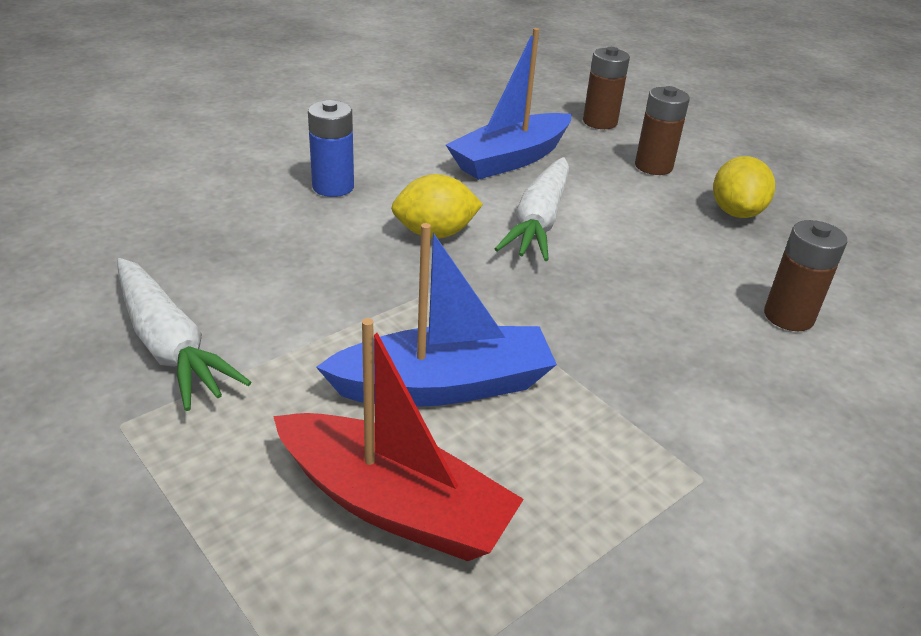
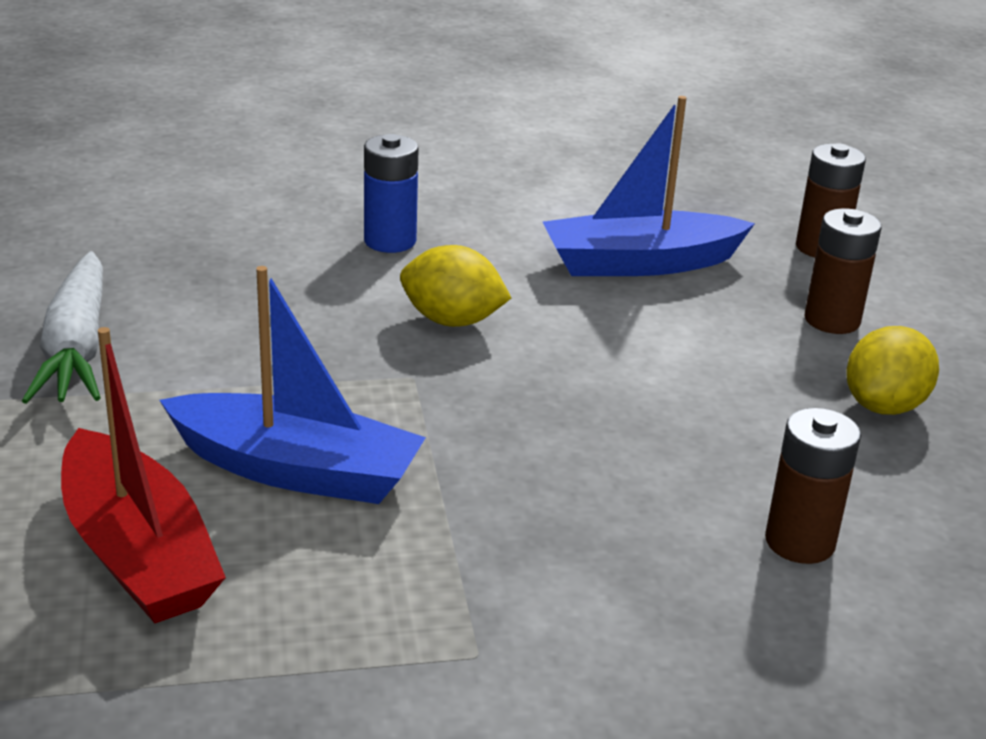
camera: 30 degrees right, 5 degrees down
(538, 221) = (593, 342): white carrot -> none

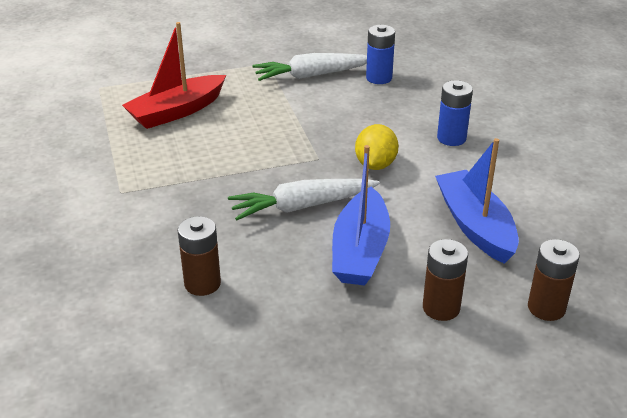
camera: 85 degrees right, 5 degrees up
(138, 275) = (379, 78): none -> blue battery
(296, 470) = (235, 137): blue boat -> blue boat (360, 251)
(570, 411) = (301, 206): none -> white carrot
(884, 406) = (342, 325): yellow lemon -> none

